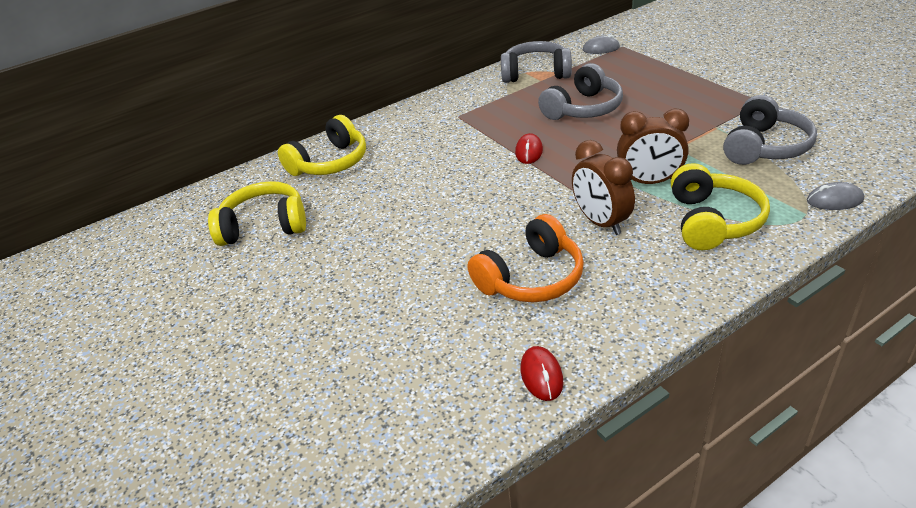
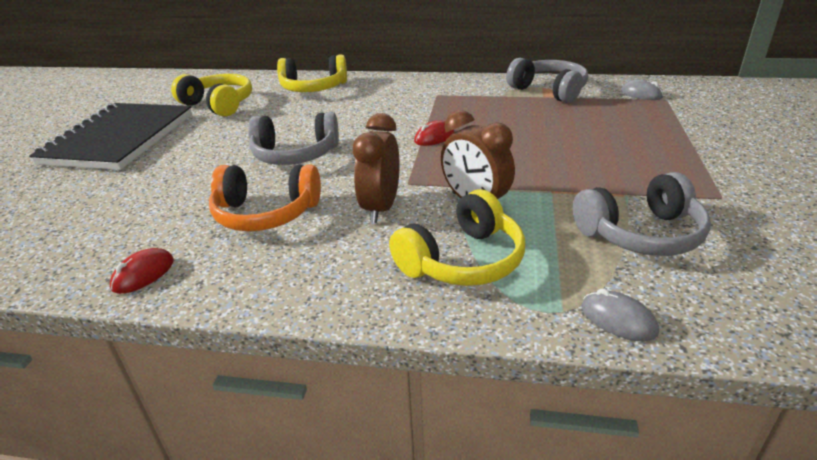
camera: 40 degrees right, 5 degrees down
(233, 313) = (120, 139): none -> black notebook
(583, 109) = (535, 128): grey headphones -> grey headphones (295, 155)

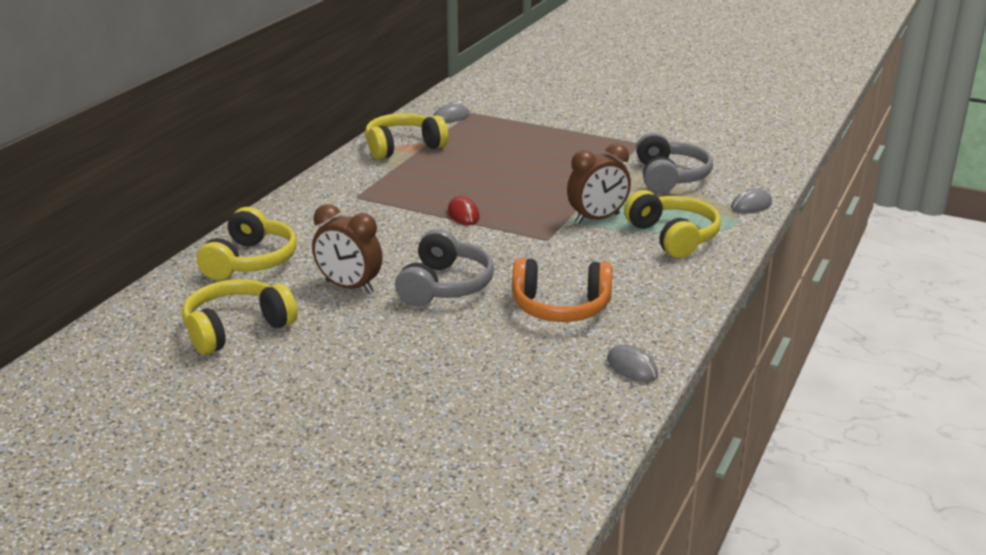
camera: 75 degrees left, 5 degrees down
(120, 139) = (289, 403): black notebook -> none
(143, 274) = (632, 367): red mouse -> grey mouse
(266, 214) = (560, 307): orange headphones -> orange headphones turned 75 degrees clockwise
(380, 208) = (583, 256): brown clock -> brown clock (349, 287)
(549, 91) = (403, 147): grey headphones -> yellow headphones

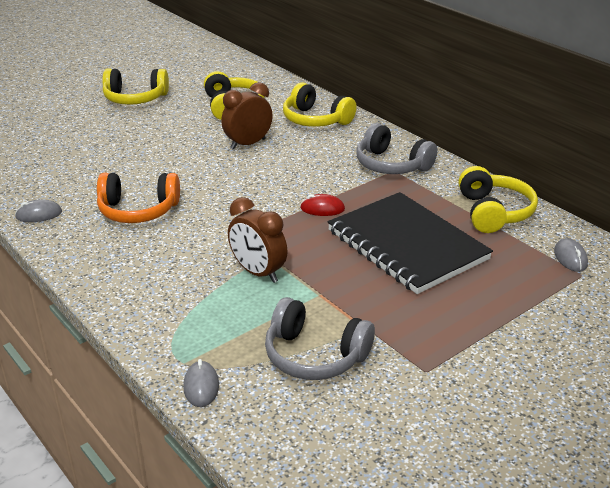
camera: 115 degrees right, 5 degrees up
(445, 286) = (215, 176): grey headphones -> grey headphones (391, 165)
(490, 171) = (407, 245): none -> black notebook
(560, 307) = (138, 211): orange headphones -> orange headphones turned 120 degrees counterclockwise
(597, 219) = (258, 272): brown clock -> brown clock turned 45 degrees counterclockwise
(673, 237) = (186, 303): yellow headphones -> yellow headphones (135, 99)

